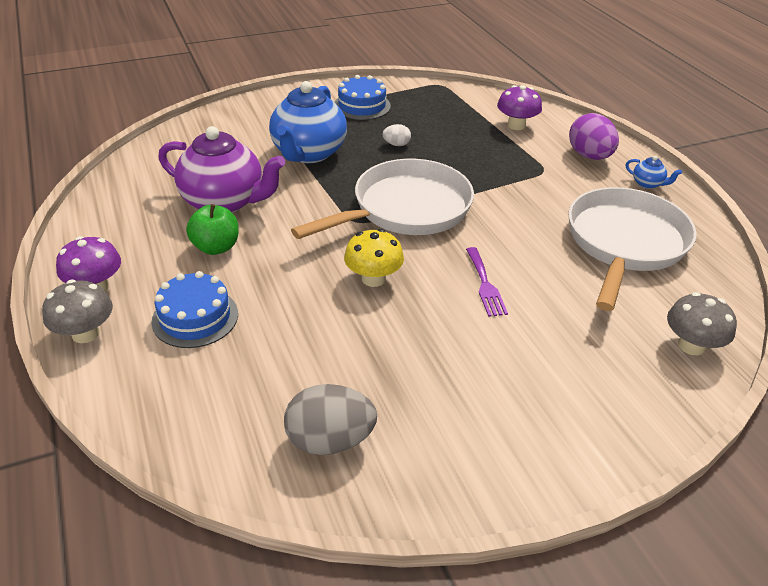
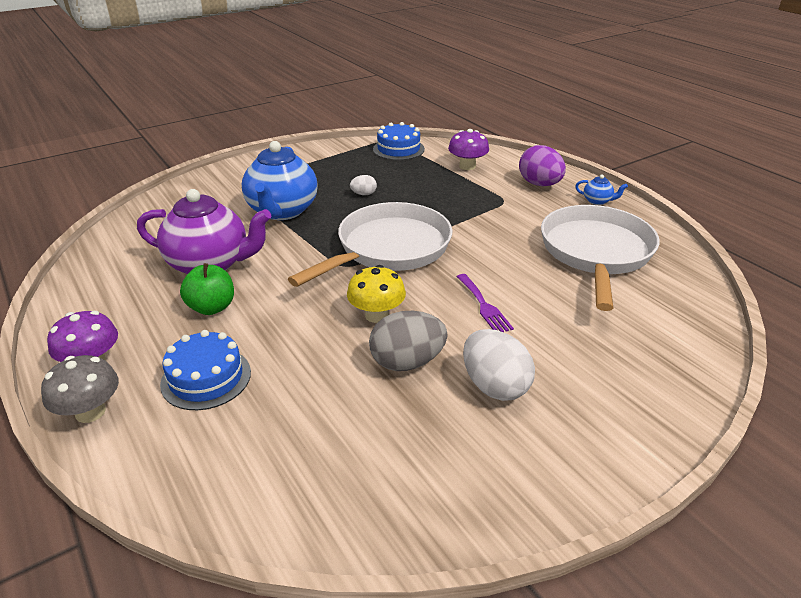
camera: 10 degrees left, 5 degrees down
(330, 440) = (378, 478): grey egg -> grey egg (407, 362)
(362, 106) = (321, 165): blue cake -> blue cake (398, 149)
(469, 370) = (494, 386): none -> white egg
(691, 345) = (685, 332): grey mushroom -> none

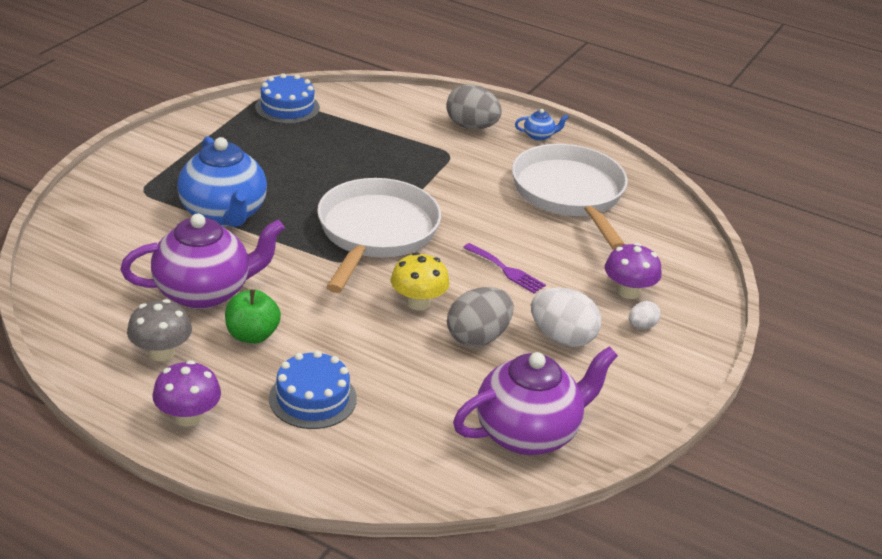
camera: 30 degrees left, 0 degrees up
(90, 412) = (235, 455): grey mushroom -> grey mushroom (161, 352)
(363, 194) = (296, 175): white egg -> white egg (642, 326)
(380, 483) = (528, 433): none -> purple teapot
(467, 166) = (382, 117): purple mushroom -> purple mushroom (628, 291)
(539, 184) = (471, 127): purple egg -> grey egg

